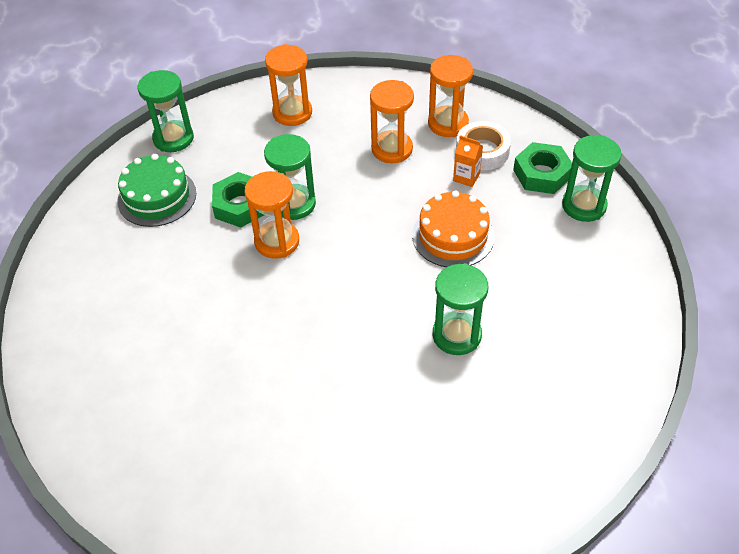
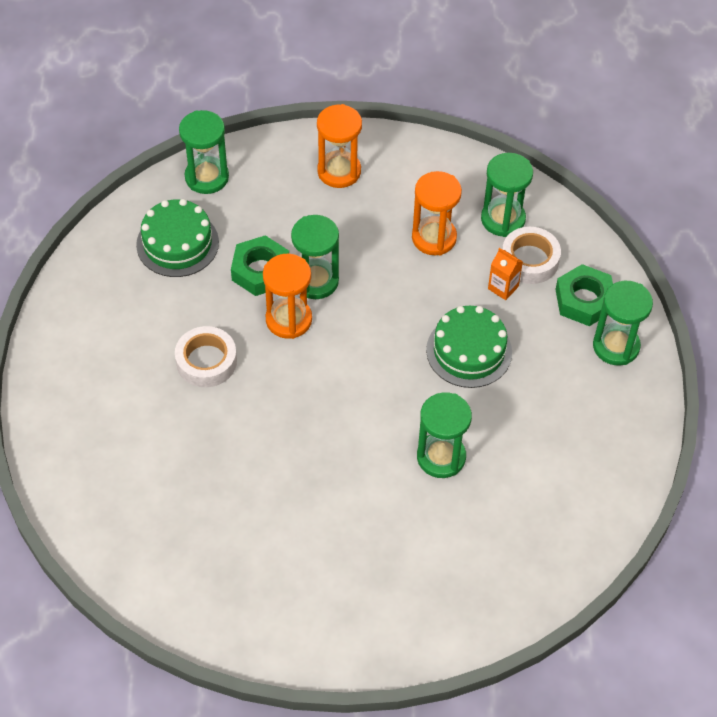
camera: 10 degrees right, 5 degrees up
(205, 294) = (206, 361): none -> white tape
(448, 123) = (503, 219): orange hourglass -> green hourglass
(453, 236) = (469, 351): orange cake -> green cake

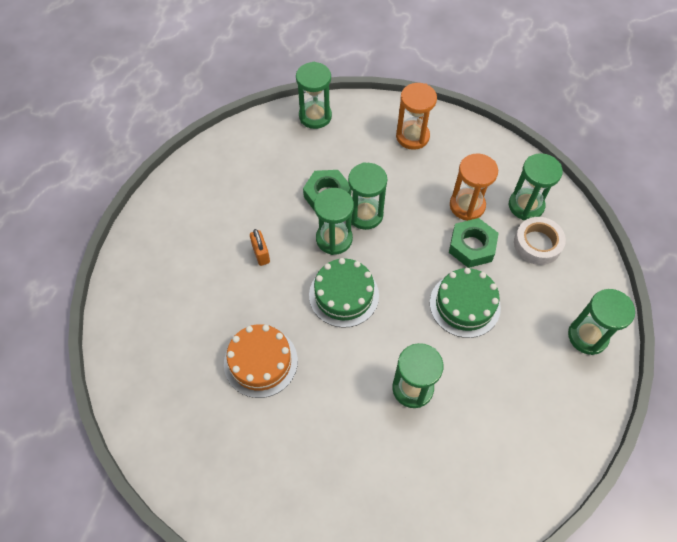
camera: 20 degrees right, 5 degrees up
(177, 243) = (275, 159): green cake -> green cake (344, 295)
(206, 361) = (261, 254): white tape -> orange padlock
(256, 480) = (260, 362): none -> orange cake
(288, 319) = (334, 239): orange hourglass -> green hourglass
(503, 287) = (509, 260): orange carton -> none
(584, 300) = (572, 289): green nut -> green nut (471, 246)

